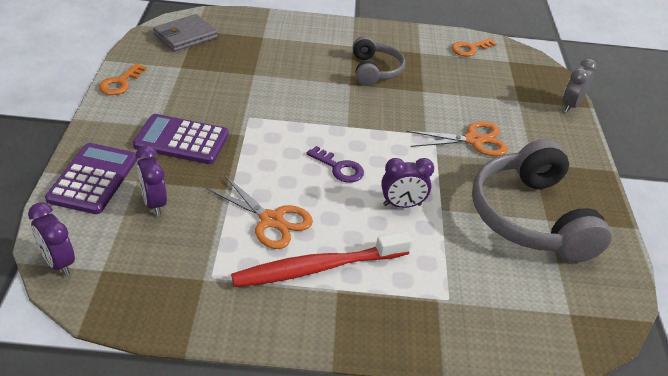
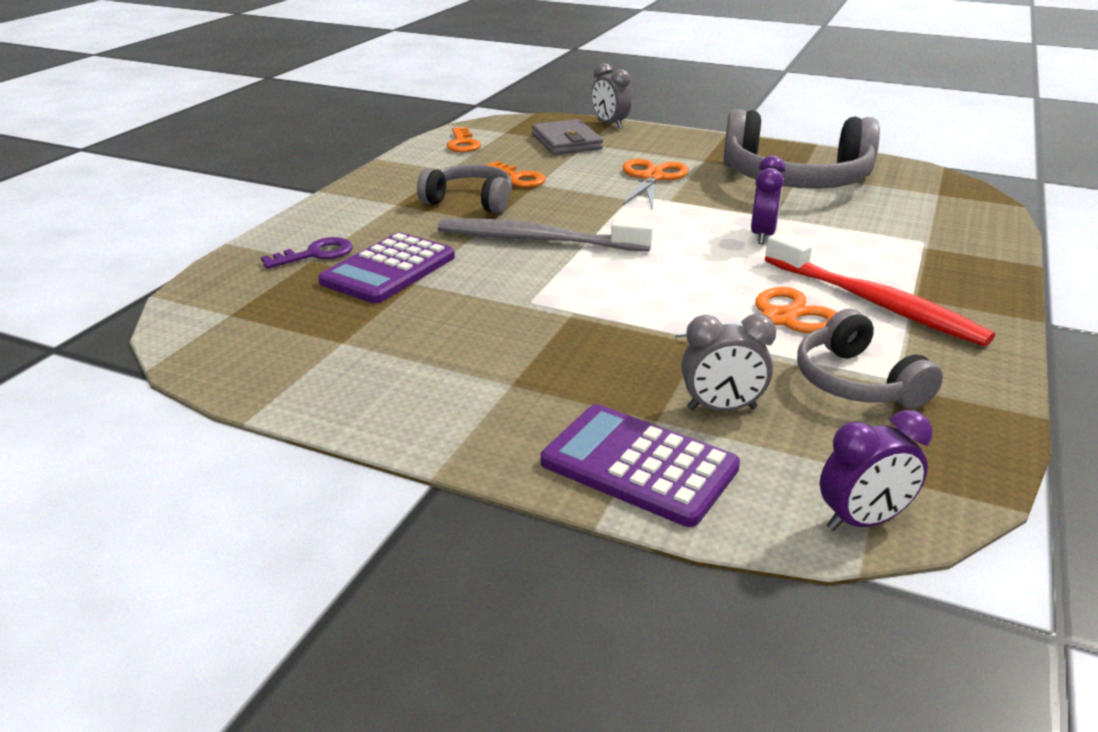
camera: 65 degrees left, 10 degrees down
(120, 83) = (346, 409): orange key -> orange key (518, 178)
(154, 203) = (721, 408): purple clock -> grey clock
(181, 140) = (563, 365): purple calculator -> purple calculator (388, 269)
(185, 36) = (241, 325): grey wallet -> grey wallet (566, 142)
(201, 259) = (856, 382): none -> grey headphones
(318, 268) = (875, 303): red toothbrush -> red toothbrush turned 45 degrees counterclockwise
(332, 106) = (538, 240): none -> grey toothbrush
(339, 168) = (679, 258): purple key -> purple key (316, 254)

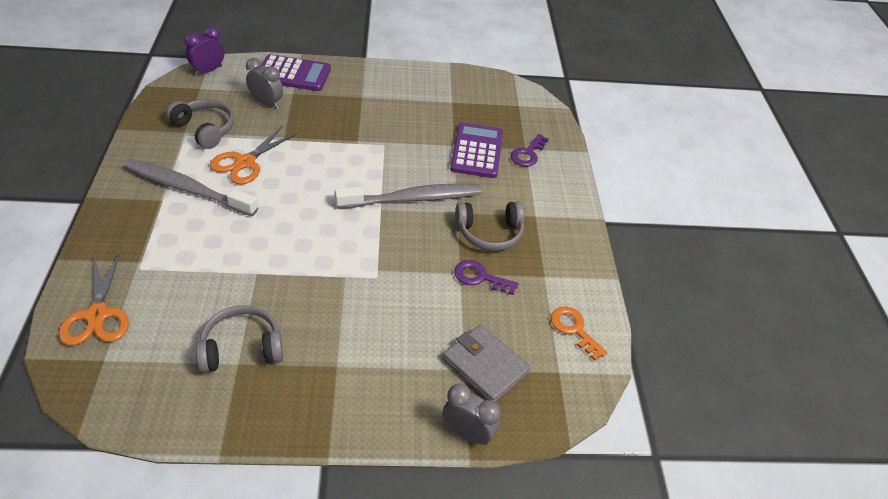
camera: 150 degrees right, 15 degrees up
(518, 178) = (480, 277): orange key -> purple key
(652, 178) = (372, 312): orange scissors -> orange scissors (97, 315)
(721, 408) = (266, 103): grey clock -> grey clock turned 60 degrees clockwise
(762, 235) = (263, 244): purple clock -> none
(795, 180) = (241, 348): grey headphones -> grey headphones, size x0.56
(875, 303) = (187, 189): red toothbrush -> grey toothbrush

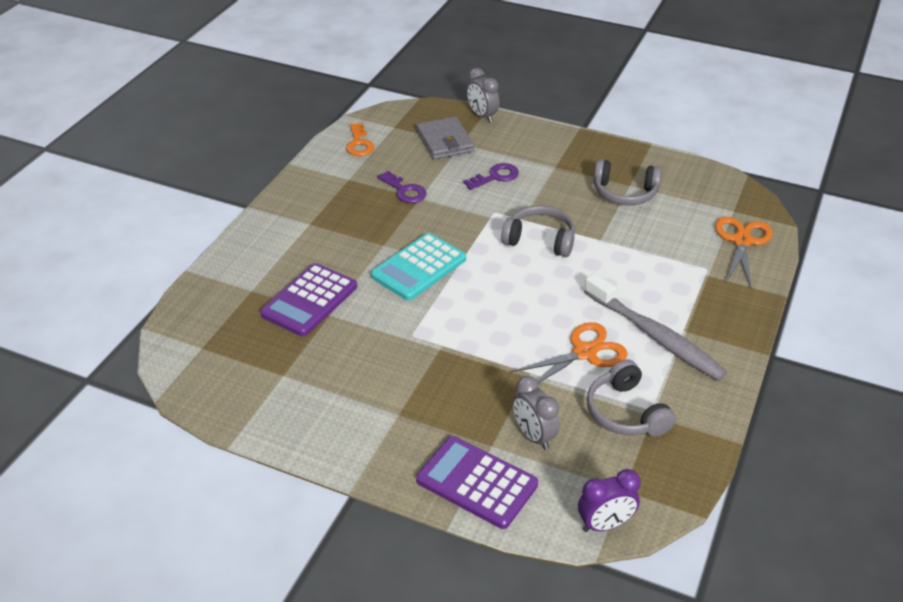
camera: 150 degrees left, 5 degrees down
(413, 198) = (418, 267): grey toothbrush -> turquoise calculator
(489, 233) = (367, 220): grey headphones -> grey headphones (540, 240)
(528, 154) = (254, 283): purple key -> purple key (495, 177)

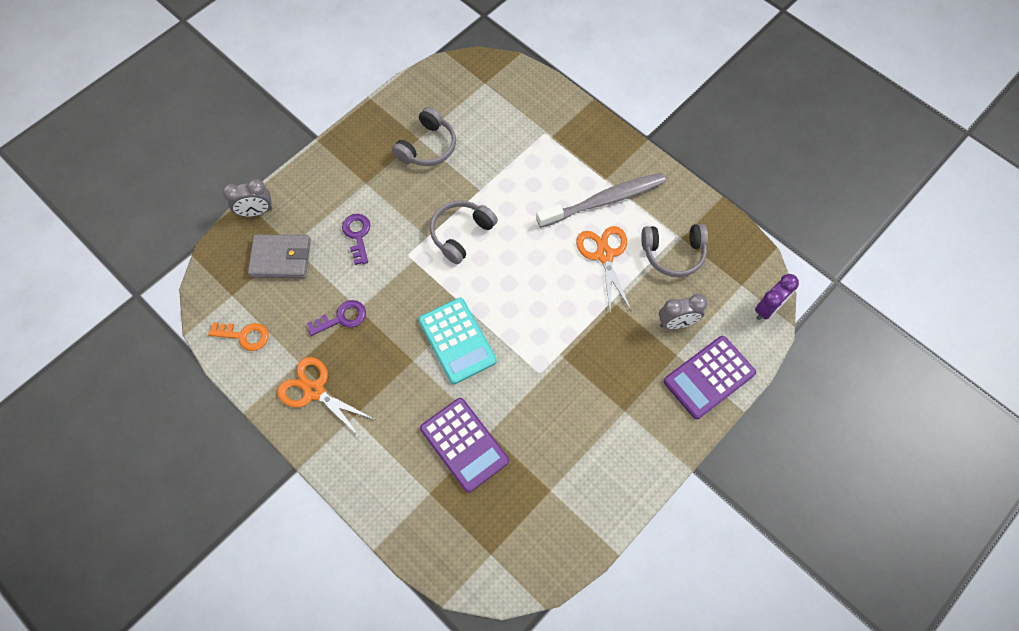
camera: 70 degrees left, 25 degrees up
(605, 524) = (767, 309): purple clock -> purple clock turned 45 degrees clockwise
(742, 241) = (523, 95): orange scissors -> orange scissors (314, 391)

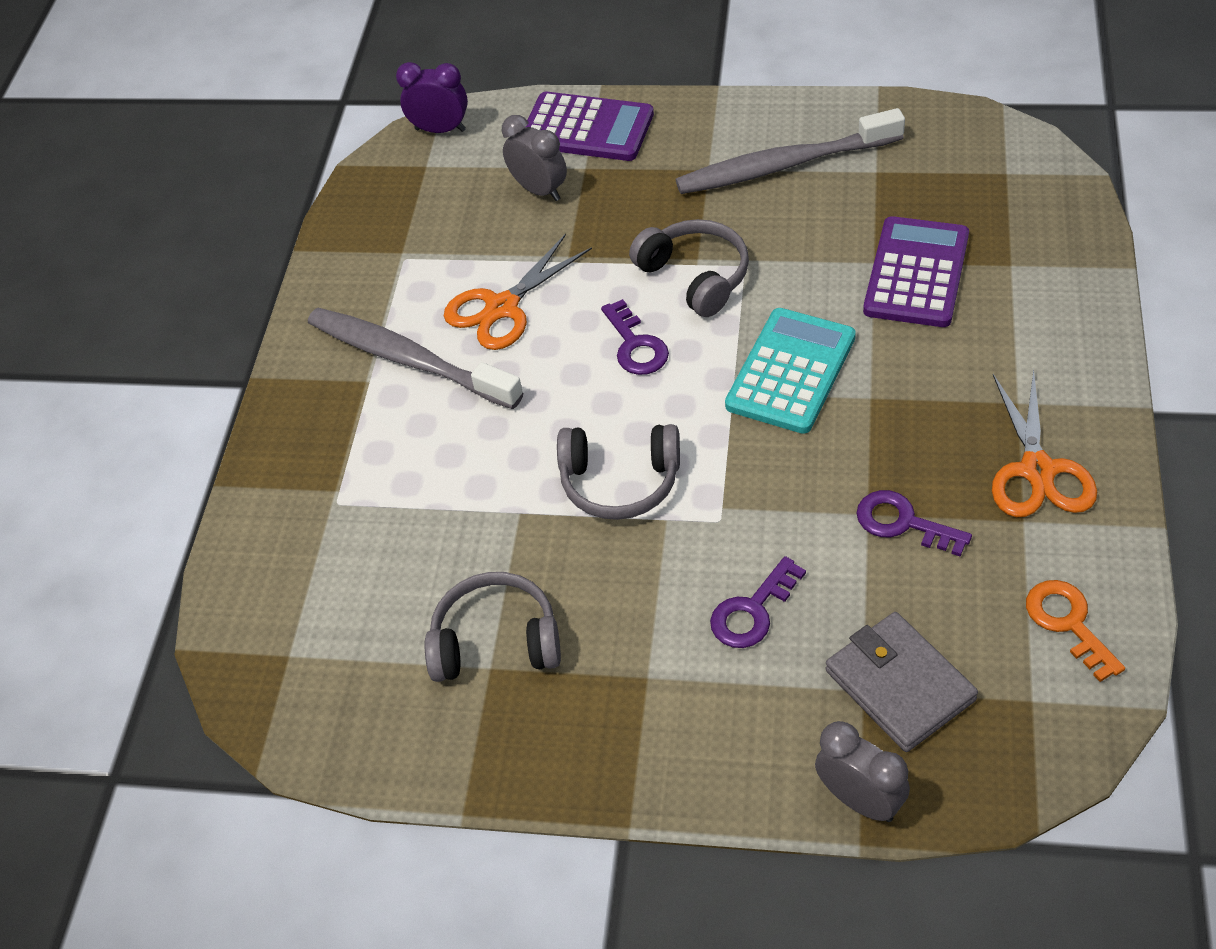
camera: 120 degrees left, 15 degrees down
(531, 291) = (636, 345): none -> purple key
(595, 449) = (784, 165): none -> grey toothbrush
(673, 253) = (435, 246): grey headphones -> grey headphones (695, 276)

